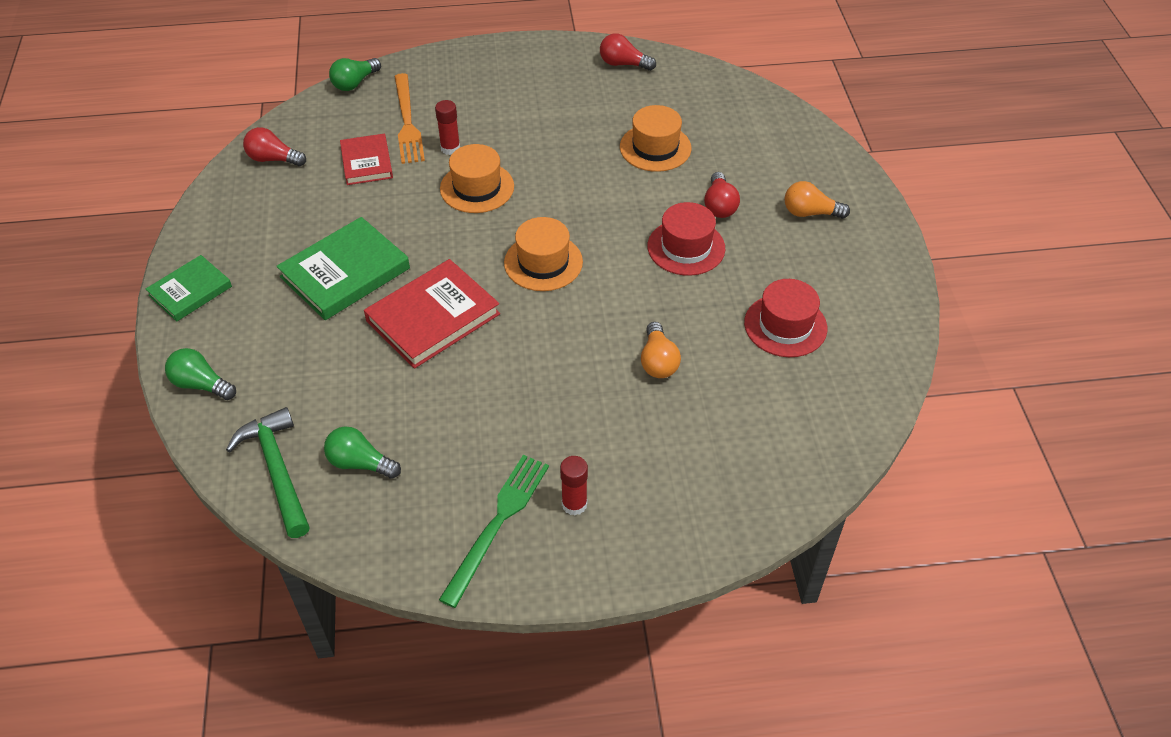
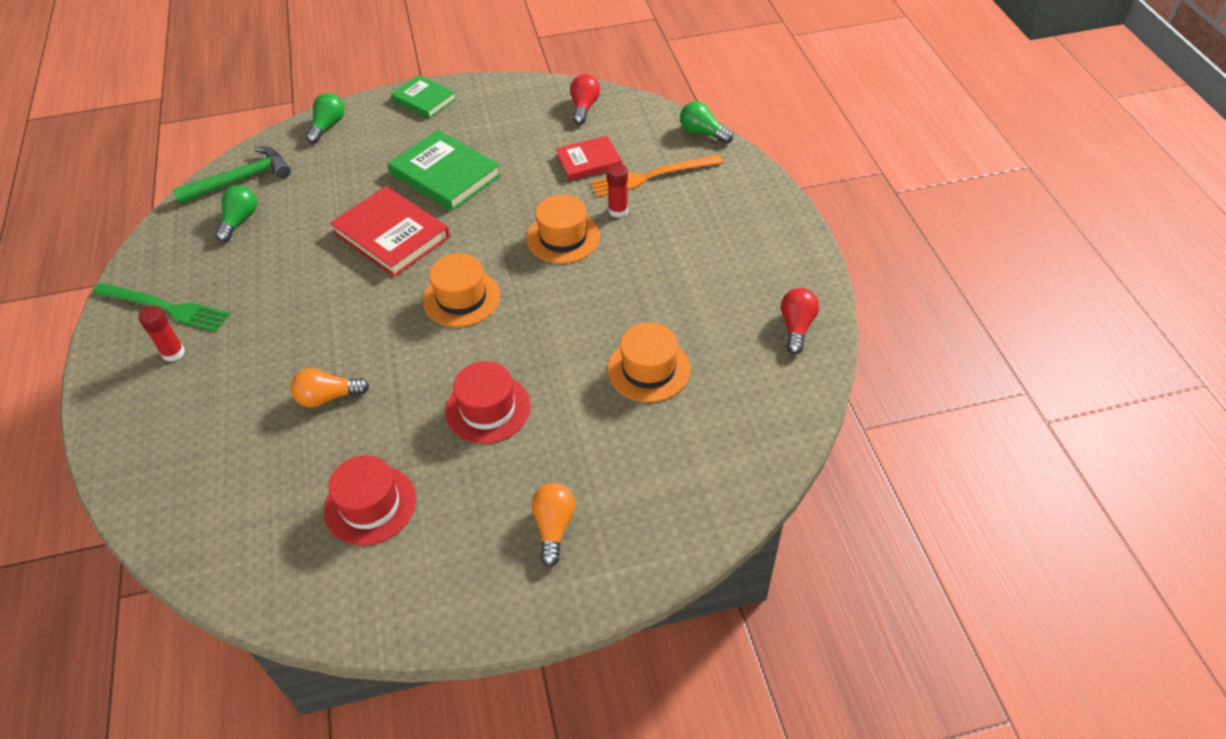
camera: 85 degrees right, 0 degrees up
(719, 205) = (557, 435): red light bulb -> none

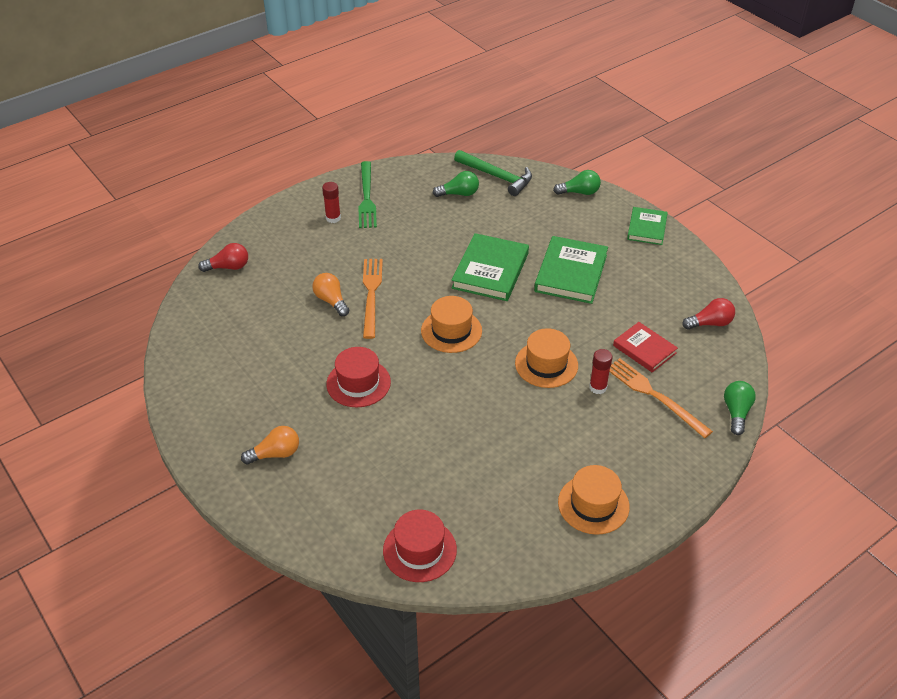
camera: 65 degrees right, 5 degrees down
(347, 353) = (371, 294): none -> orange fork
(370, 505) = (258, 355): red hat -> red hat (419, 550)
(391, 235) = (490, 271): red book -> green book
(648, 369) = (438, 461): orange hat -> orange hat (593, 504)
(796, 327) = (533, 547): red light bulb -> red light bulb (228, 267)

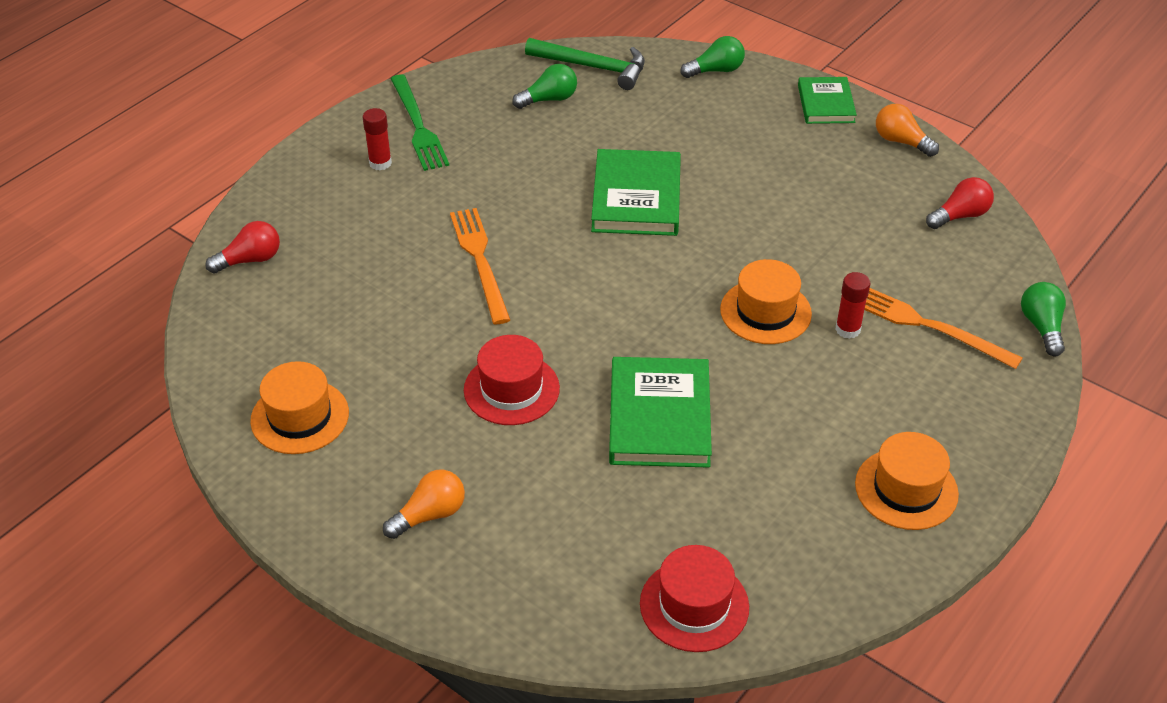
camera: 15 degrees left, 0 degrees up
(331, 301) = (425, 280): orange light bulb -> orange light bulb (901, 141)
(451, 331) = (615, 290): orange hat -> orange hat (300, 417)
(571, 273) = (749, 182): green book -> green book (659, 417)
(644, 349) = (889, 266): red book -> none

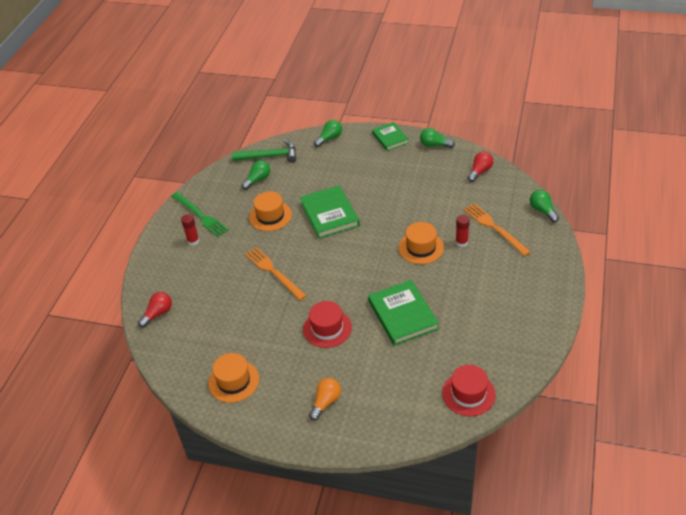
camera: 20 degrees left, 0 degrees up
(901, 141) = (434, 145): orange light bulb -> green light bulb
(906, 489) = (527, 305): orange hat -> orange hat (270, 216)
(927, 326) = (494, 228): orange fork -> orange fork turned 45 degrees clockwise

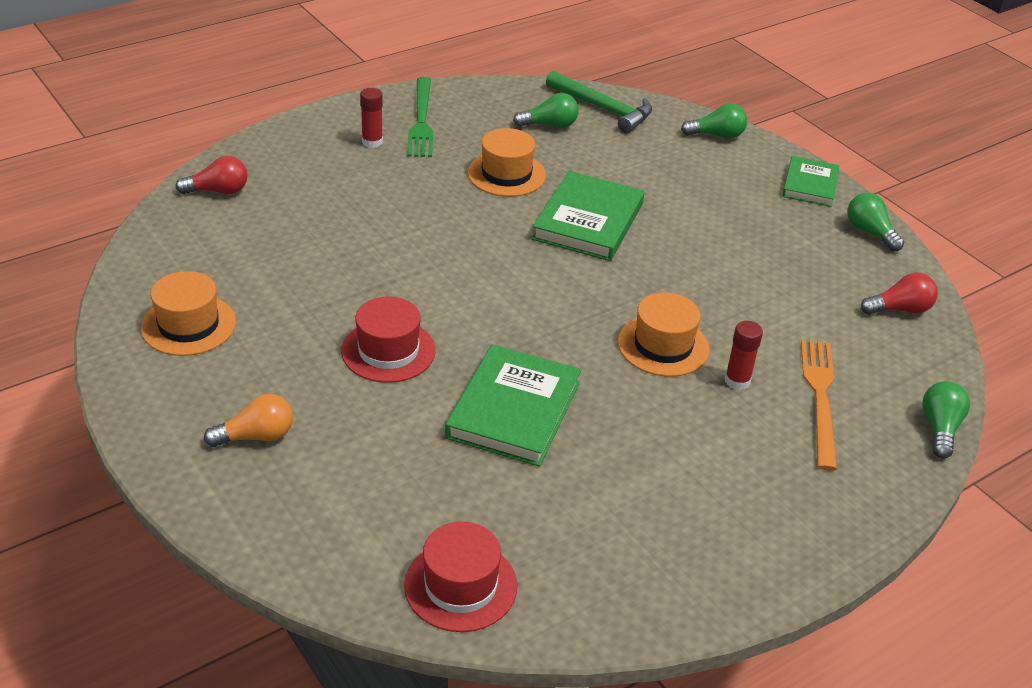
camera: 35 degrees right, 5 degrees down
(273, 272) = (417, 239): orange fork -> none

